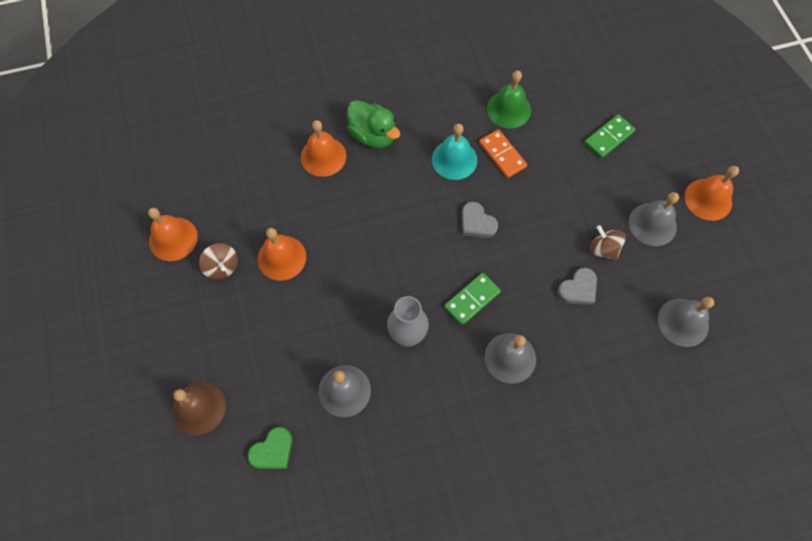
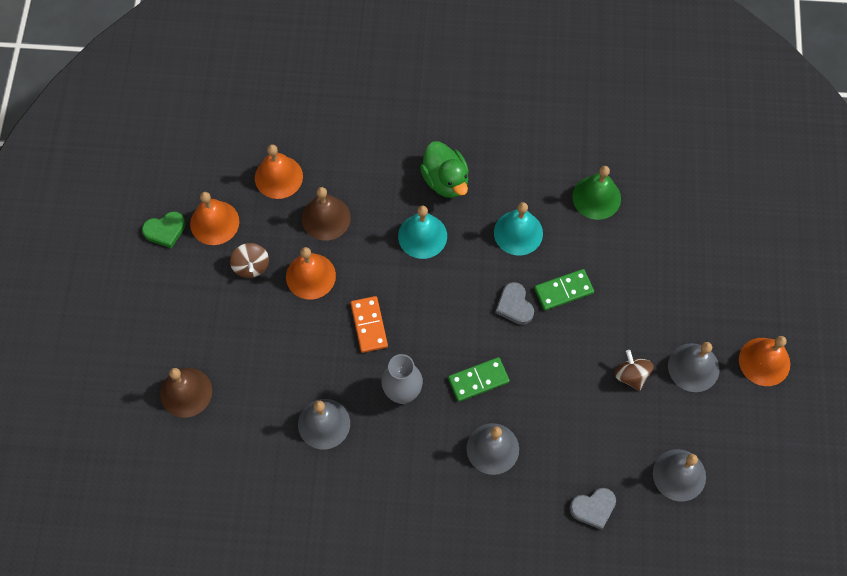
camera: 20 degrees right, 0 degrees up
(273, 451) = (239, 455): green heart -> green heart (165, 230)
(277, 201) = (326, 218): none -> brown bell
(323, 156) = (388, 186): orange bell -> orange bell (278, 177)
(371, 189) = (422, 236): none -> turquoise bell
(502, 155) = (569, 244): orange domino -> orange domino (369, 325)
(578, 289) = (588, 406): grey heart -> grey heart (593, 508)
(609, 138) = (689, 262): green domino -> green domino (563, 291)

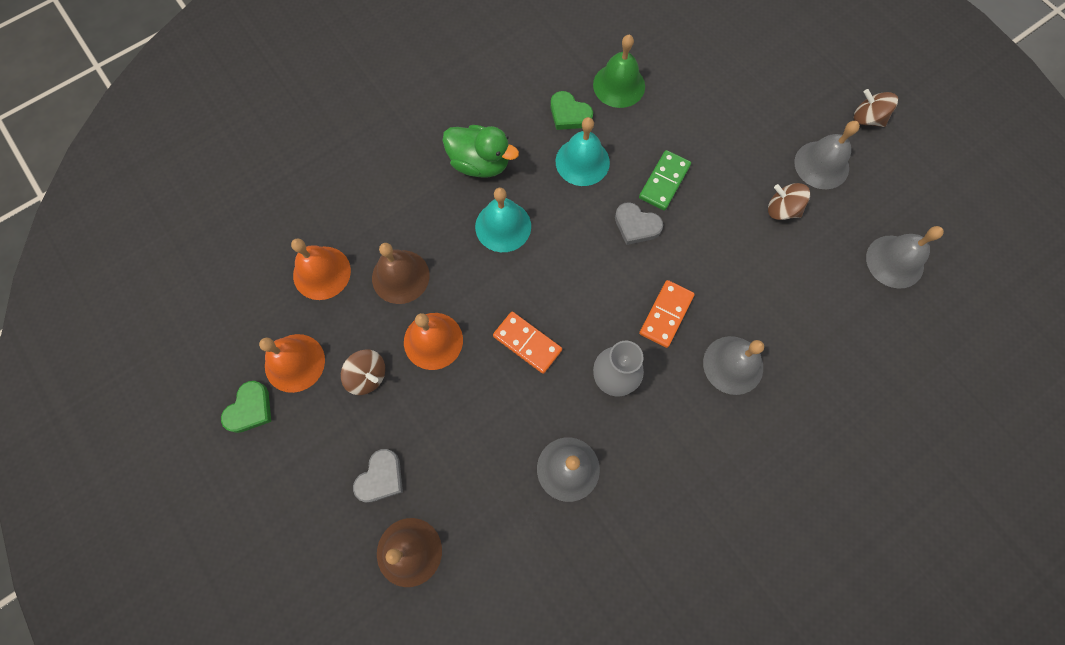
camera: 40 degrees left, 5 degrees up
(478, 380) = (666, 314): green domino -> orange domino
(540, 192) = (569, 114): none -> green heart
(593, 508) = (859, 346): grey heart -> grey heart (381, 478)
(764, 361) = (867, 118): orange bell -> brown spinning top

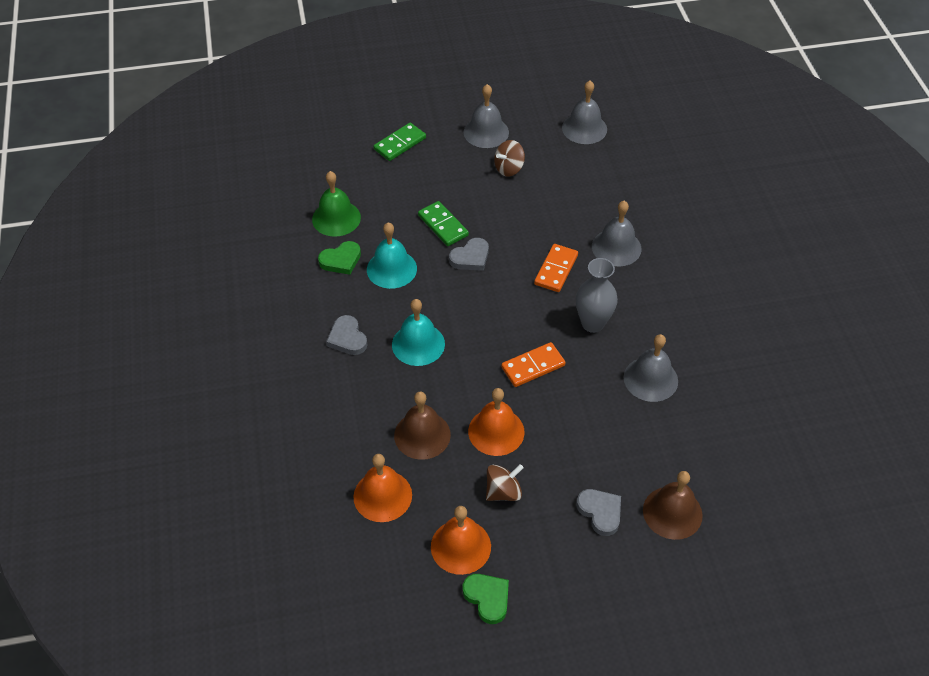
camera: 65 degrees left, 20 degrees down
(480, 163) = (347, 338): green duck -> grey heart
(666, 314) = (556, 270): orange domino -> orange domino turned 60 degrees clockwise
(751, 93) = (400, 144): none -> green domino
(867, 118) = (464, 92): brown spinning top -> none

